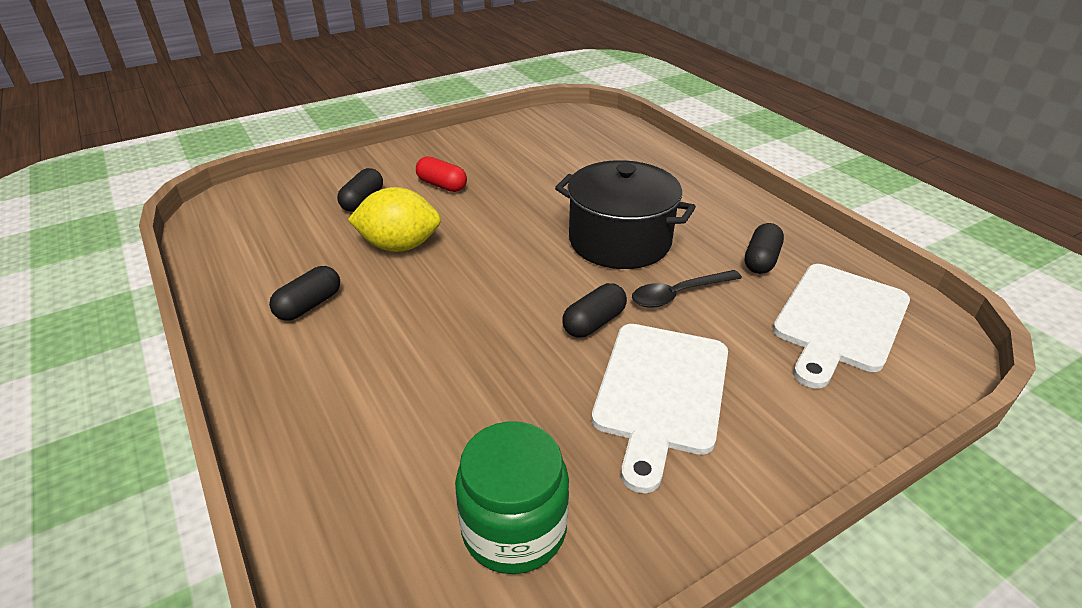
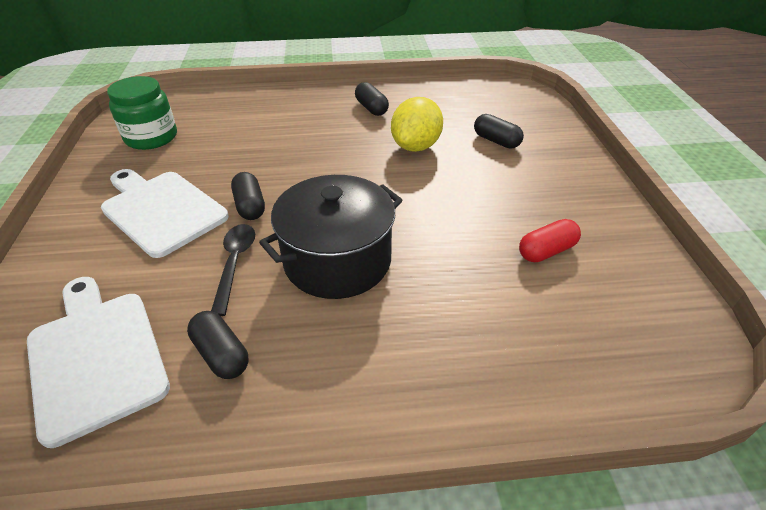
camera: 115 degrees right, 5 degrees up
(442, 185) = (506, 183): red capsule -> red capsule (546, 251)

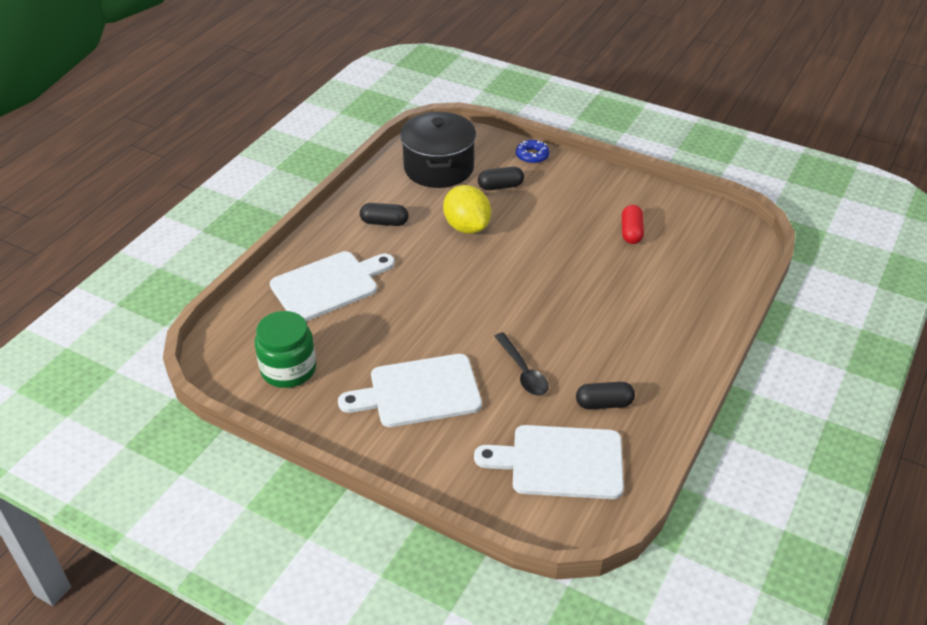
camera: 55 degrees left, 0 degrees up
(235, 264) = (523, 371): black spoon -> black spoon turned 150 degrees counterclockwise
(250, 206) = (460, 342): black capsule -> none
(267, 115) = (329, 285): none -> white cutting board
(337, 260) = (562, 322): black pot -> black pot (438, 168)
(566, 140) = (532, 156): none -> blue donut

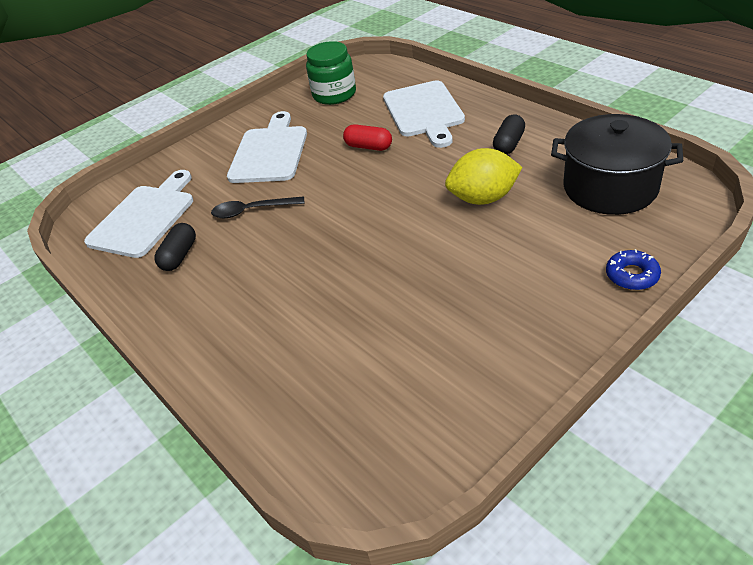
camera: 115 degrees right, 0 degrees up
(500, 186) = (559, 234): black capsule -> none
(631, 232) = (422, 343): red capsule -> red capsule (368, 147)

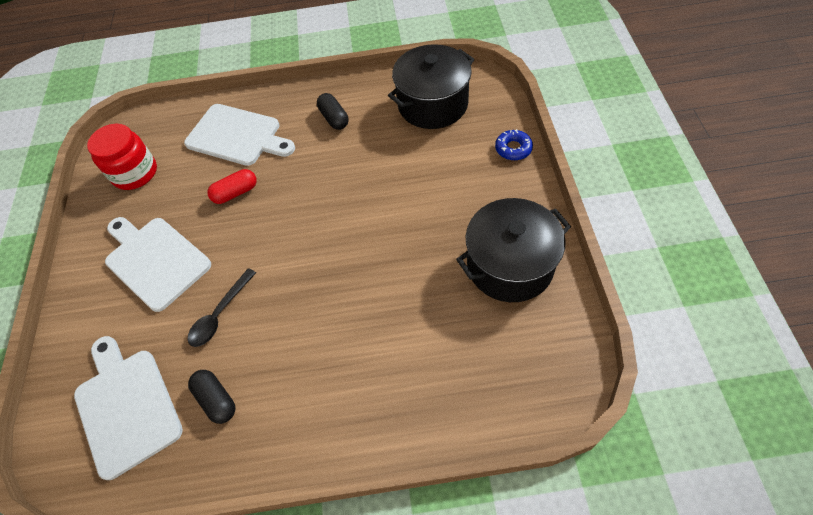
camera: 55 degrees left, 15 degrees up
(334, 94) = (135, 173): green jar -> red jar
(475, 358) = (510, 265): none -> black pot
(483, 198) = (373, 167): yellow lemon -> none

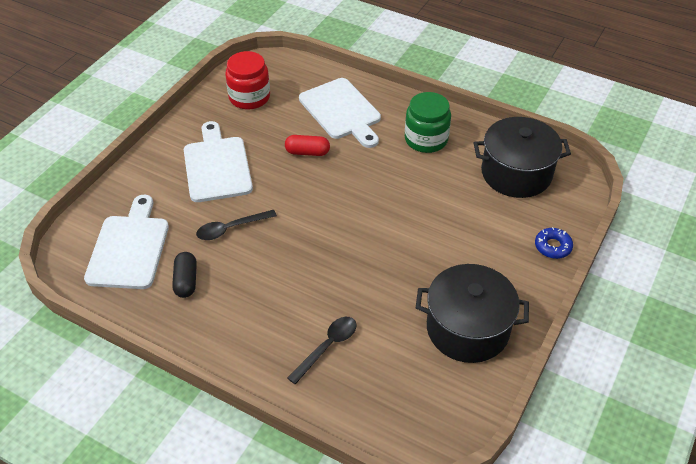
camera: 30 degrees right, 10 degrees down
(334, 118) = (426, 139): black capsule -> green jar
(407, 368) = (327, 347): none -> black spoon

